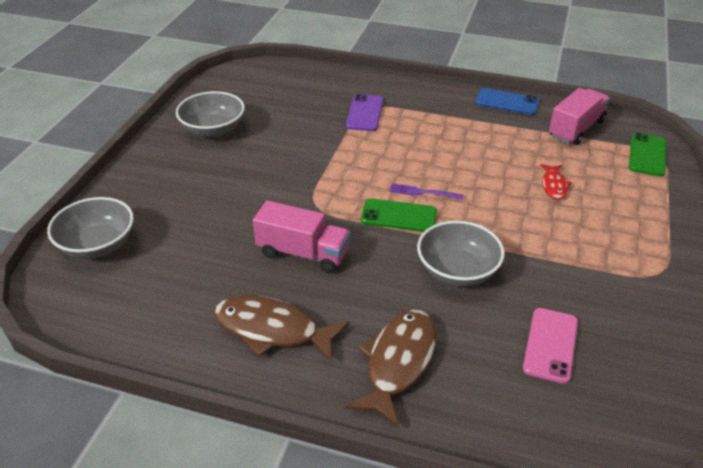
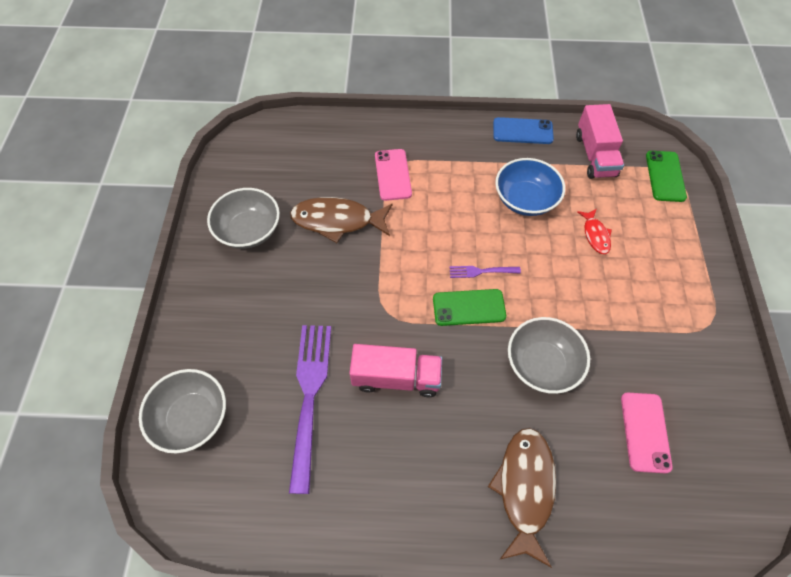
camera: 15 degrees left, 20 degrees up
(212, 251) = (310, 397): none -> purple fork
(272, 330) = (401, 481): brown fish -> brown fish (337, 221)
(365, 113) = (393, 175): purple phone -> pink phone
(490, 149) = (525, 199): none -> blue bowl
(576, 129) = (595, 155): pink truck -> pink truck turned 150 degrees clockwise

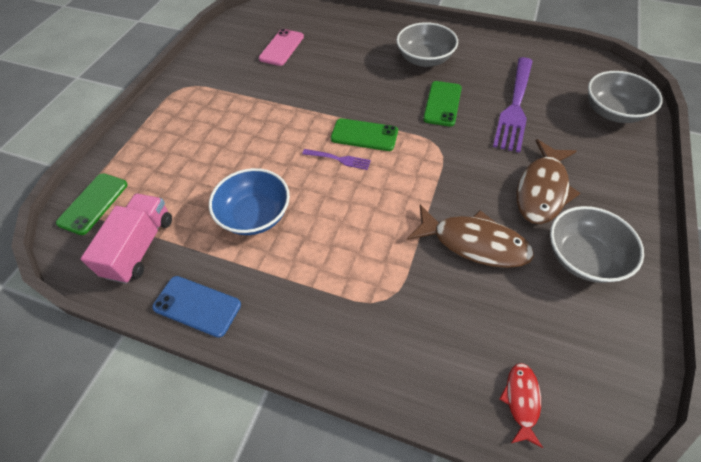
camera: 160 degrees left, 5 degrees down
(393, 175) = (393, 286): pink phone -> none
(396, 378) = (442, 104): pink truck -> green phone
(525, 488) = (374, 40): brown fish -> brown fish (542, 190)
(542, 364) = (326, 90): grey bowl -> grey bowl (424, 59)
(595, 235) = (213, 165): red fish -> red fish (521, 400)

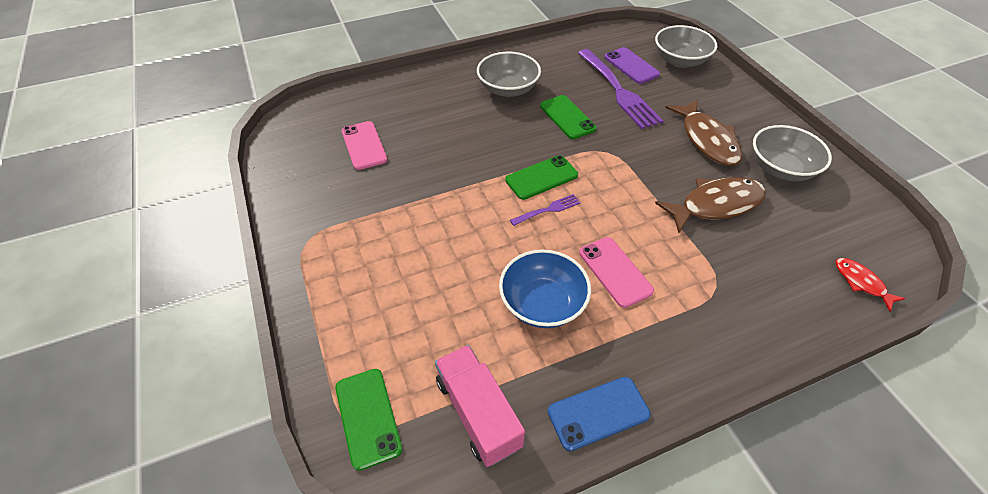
camera: 45 degrees left, 5 degrees down
(327, 231) = (615, 271): none -> pink phone
(555, 92) = (631, 66): none -> purple phone

